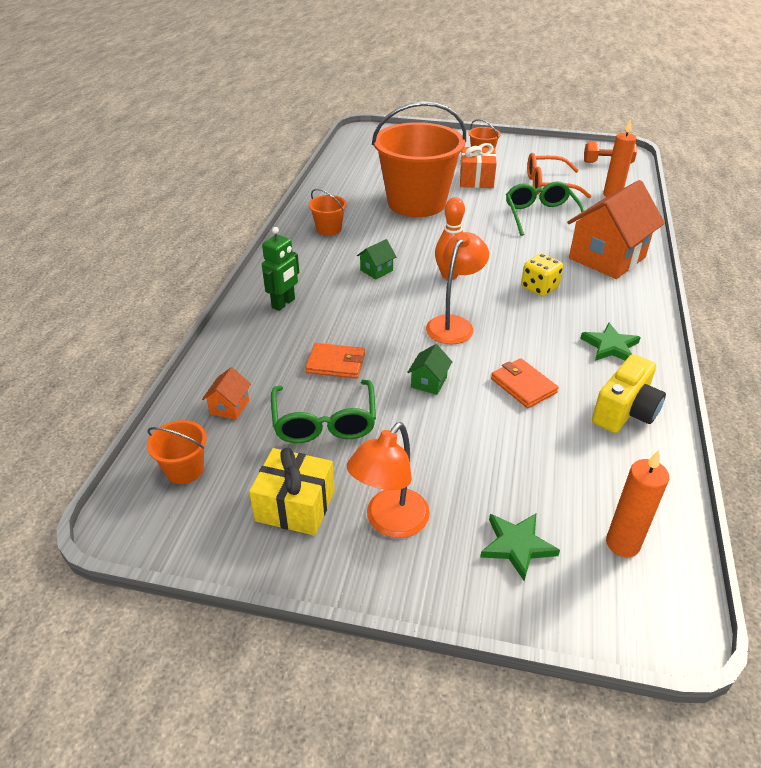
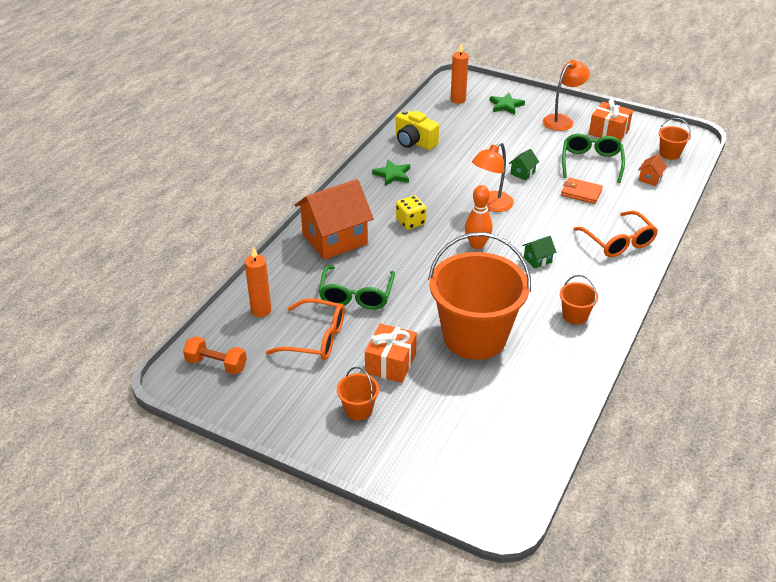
camera: 165 degrees left, 0 degrees up
(283, 303) = (618, 242): green robot -> orange glasses
(295, 506) = (608, 132): yellow gift -> orange gift
(523, 386) = (464, 162): orange wallet -> none
(625, 412) = (414, 142): yellow camera -> yellow camera turned 105 degrees counterclockwise

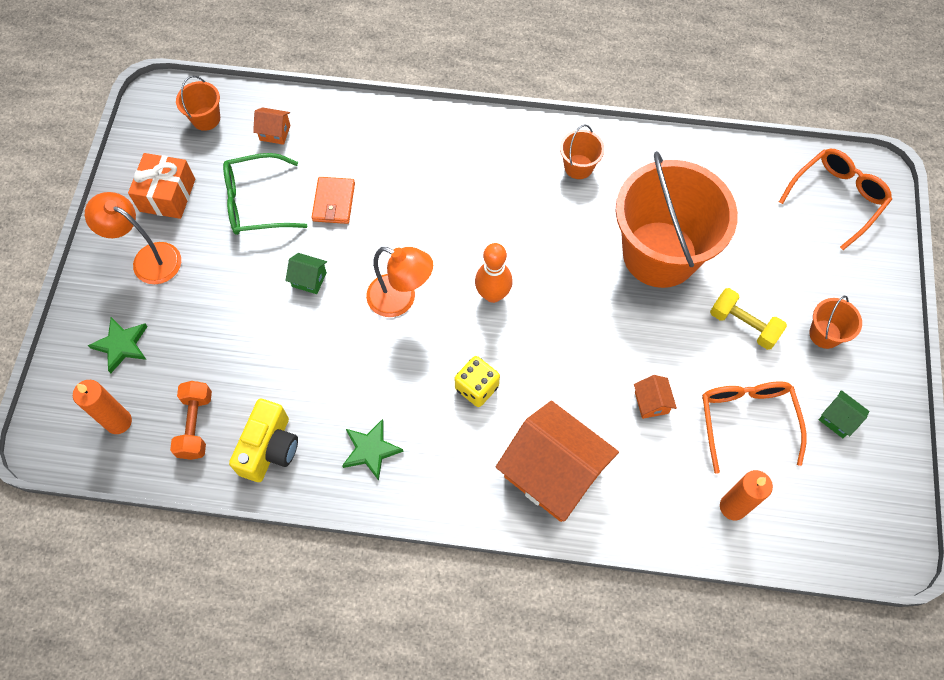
camera: 110 degrees left, 25 degrees up
(216, 364) = (845, 516): orange dumbbell -> orange dumbbell (196, 425)
(356, 295) = (651, 403): green glasses -> orange house
(390, 363) = (743, 325): orange gift -> yellow dumbbell
(537, 260) = (495, 222): green house -> green house (838, 419)
(618, 242) = (425, 146): orange glasses -> orange glasses (837, 198)

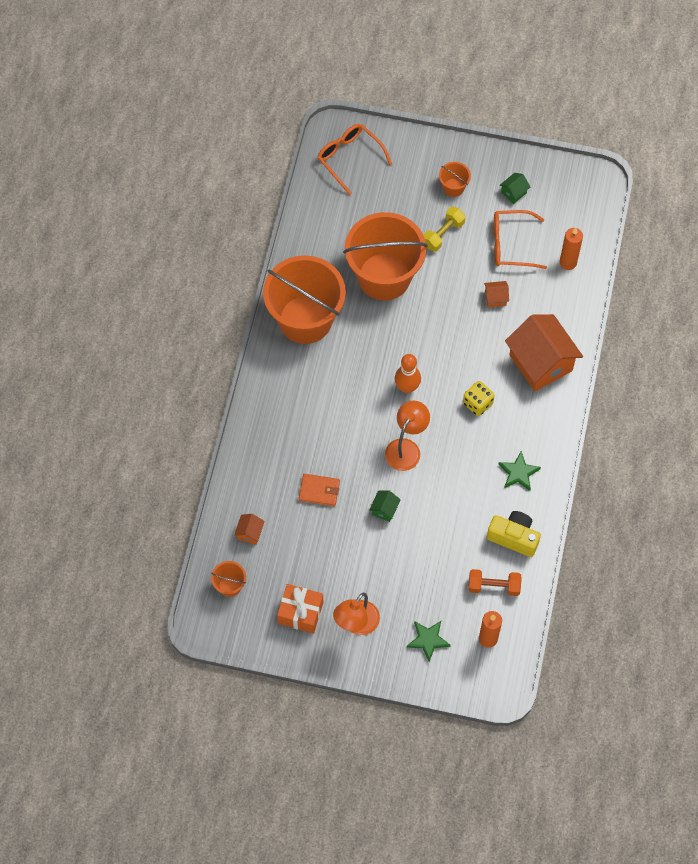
camera: 85 degrees left, 0 degrees up
(256, 203) = (314, 546): green glasses -> none
(553, 473) = (540, 362): orange house -> orange house turned 75 degrees counterclockwise
(578, 167) = (305, 319): orange bucket -> orange bucket, size x2.47

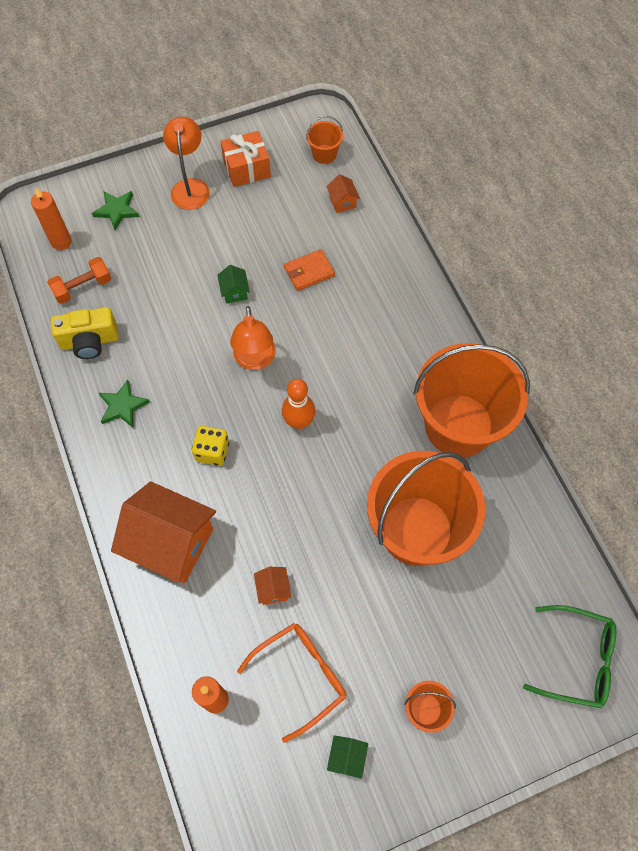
camera: 145 degrees right, 0 degrees up
(349, 158) = (577, 659): orange glasses -> green glasses
(443, 234) = (391, 632): yellow dumbbell -> none
(495, 298) = (273, 589): orange house -> orange house turned 60 degrees counterclockwise

